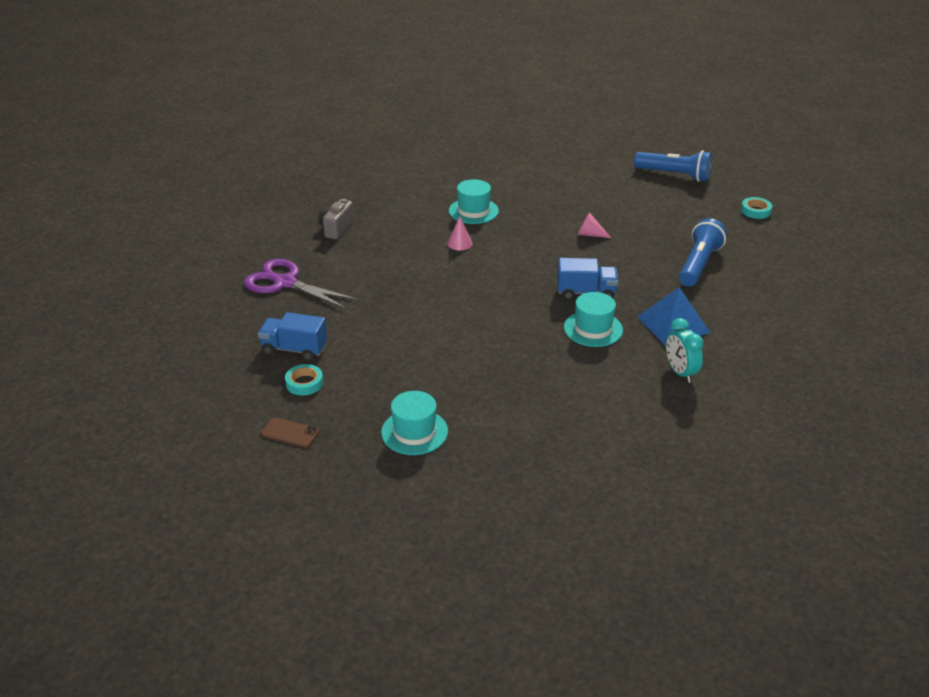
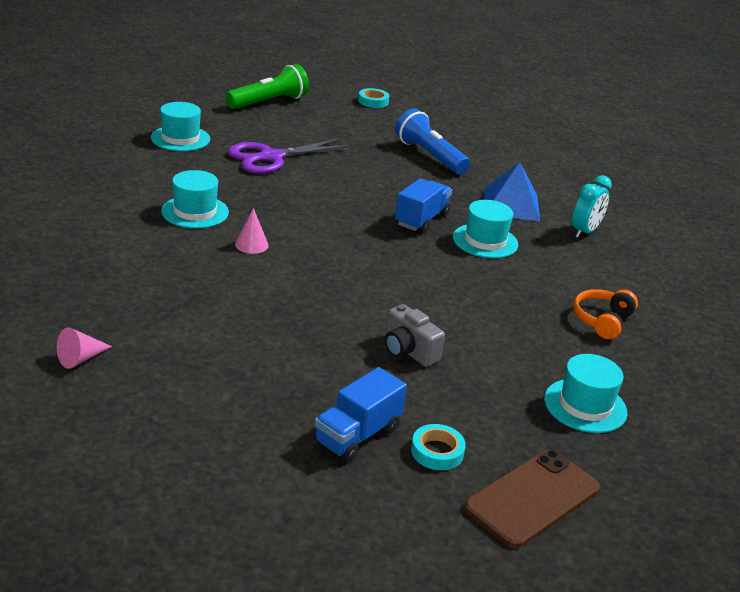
camera: 65 degrees left, 5 degrees down
(284, 283) = (192, 391): purple scissors -> purple scissors (270, 157)
(290, 433) = (532, 498): brown phone -> brown phone, size x1.83
(336, 228) = (109, 307): grey camera -> grey camera (408, 351)
(542, 414) = (602, 320): none -> orange headphones
(562, 169) = (180, 138): none -> turquoise hat
(590, 234) = (322, 177): pink cone -> pink cone (80, 358)
(674, 175) = (268, 102): blue flashlight -> green flashlight
(680, 372) = (585, 232): turquoise clock -> turquoise clock turned 60 degrees counterclockwise

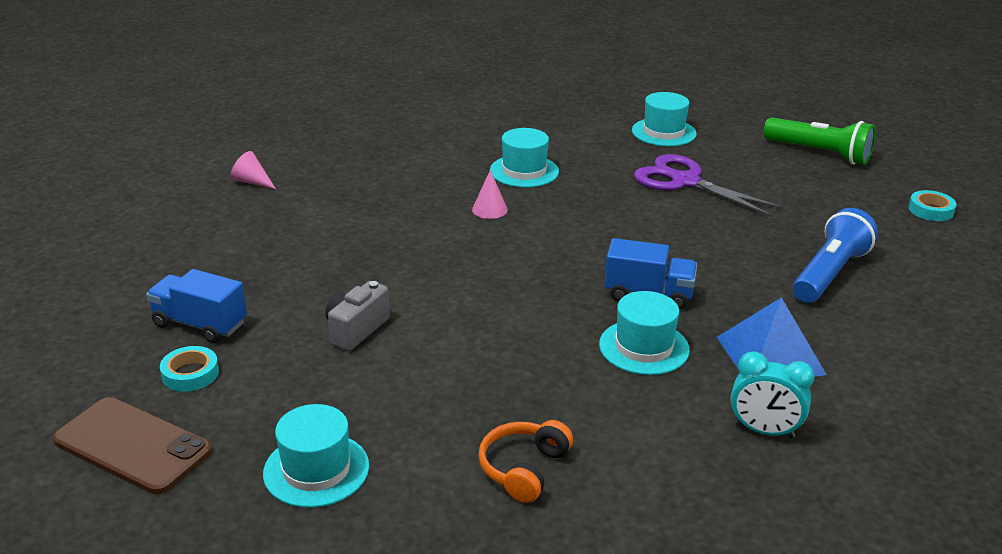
camera: 75 degrees right, 0 degrees up
(602, 320) = (523, 469): orange headphones -> orange headphones turned 75 degrees counterclockwise

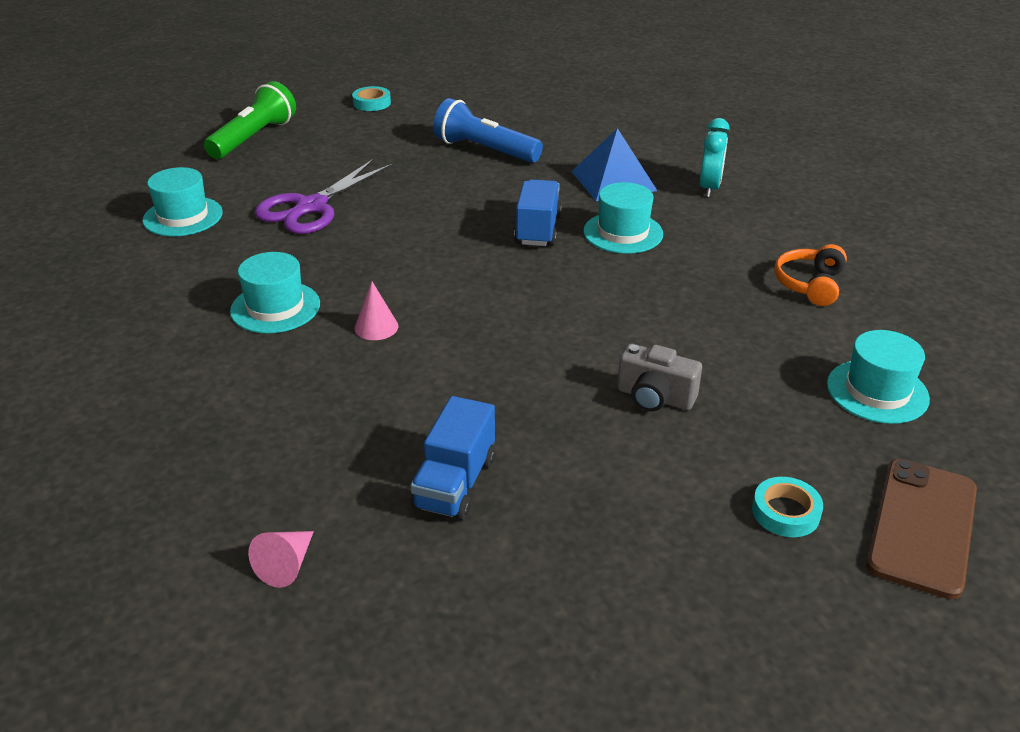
camera: 95 degrees left, 5 degrees up
(200, 324) = (689, 529): blue truck -> blue truck (455, 483)
(523, 469) = (810, 284): orange headphones -> orange headphones turned 90 degrees clockwise

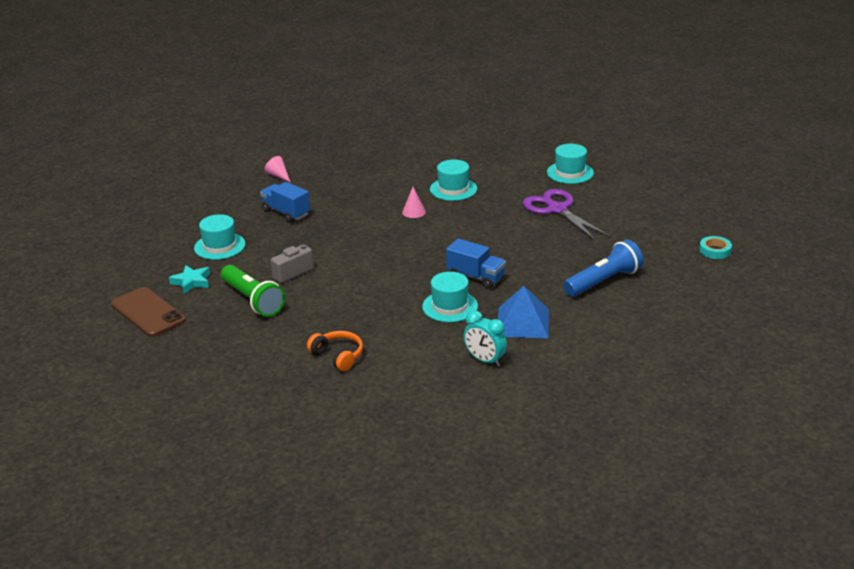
camera: 115 degrees right, 5 degrees down
(253, 138) = (671, 201): green flashlight -> green flashlight (253, 300)
(785, 512) = (191, 282): turquoise tape -> turquoise star
(877, 391) = (232, 339): turquoise hat -> turquoise hat (219, 246)

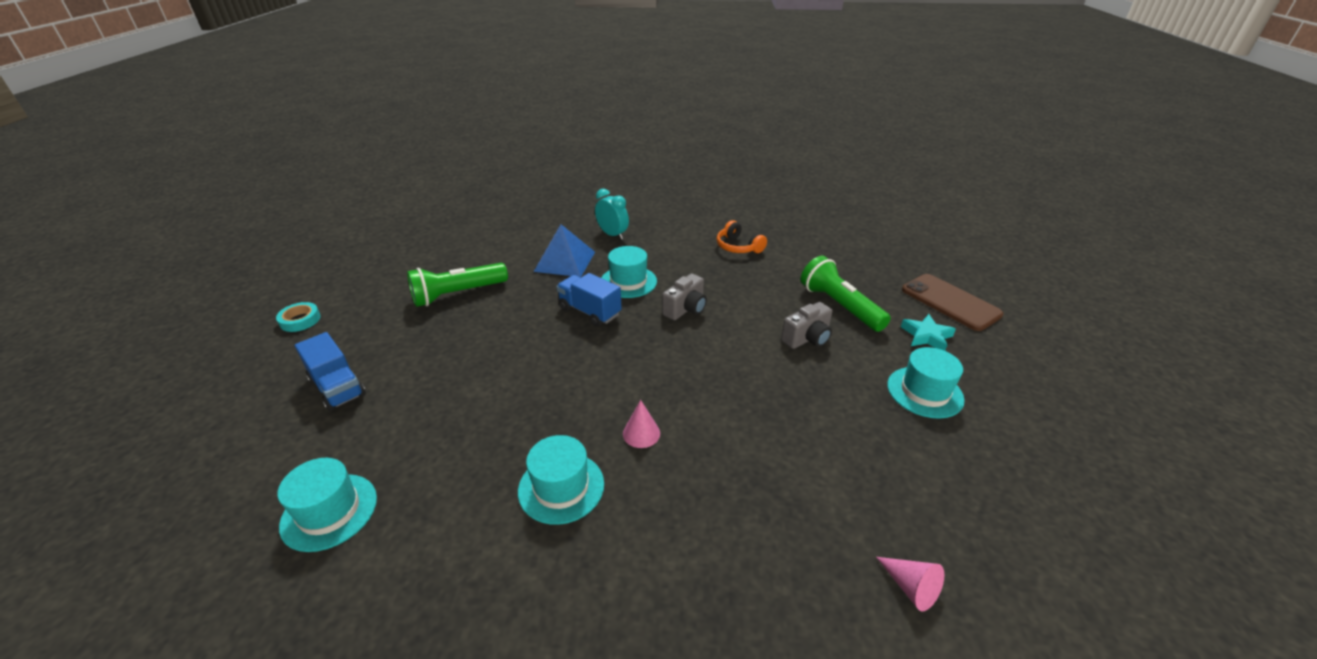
camera: 175 degrees left, 5 degrees up
(286, 213) = (851, 456): blue truck -> blue truck (337, 387)
(392, 286) = (685, 309): none -> grey camera
(556, 209) = (425, 413): purple scissors -> none
(603, 281) = (458, 294): blue flashlight -> green flashlight

